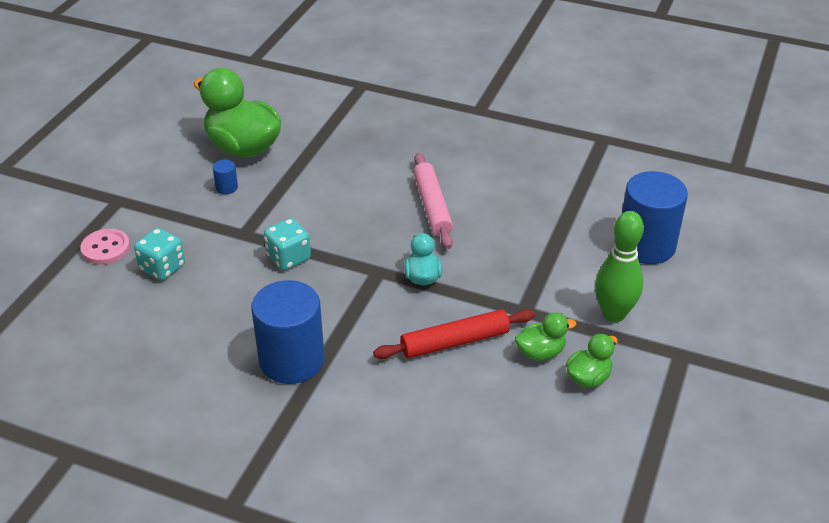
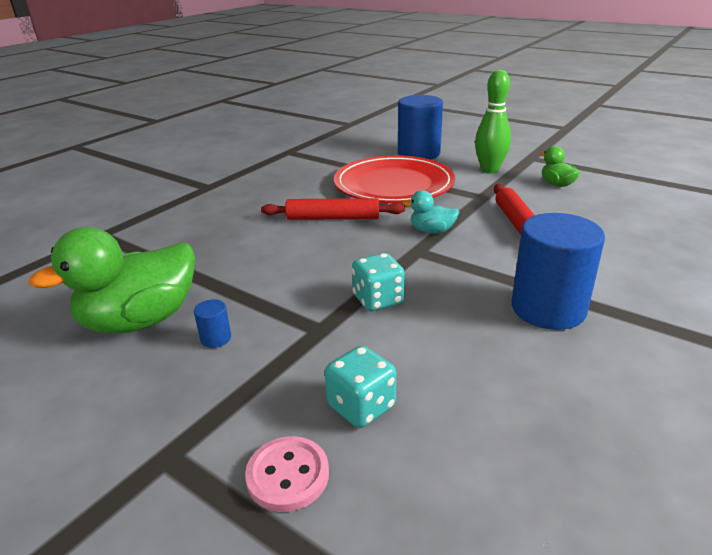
camera: 75 degrees left, 10 degrees down
(432, 206) = (333, 218): pink rolling pin -> red rolling pin
(533, 236) = (393, 185): none -> red plate
(540, 352) = (531, 196): green duck -> none

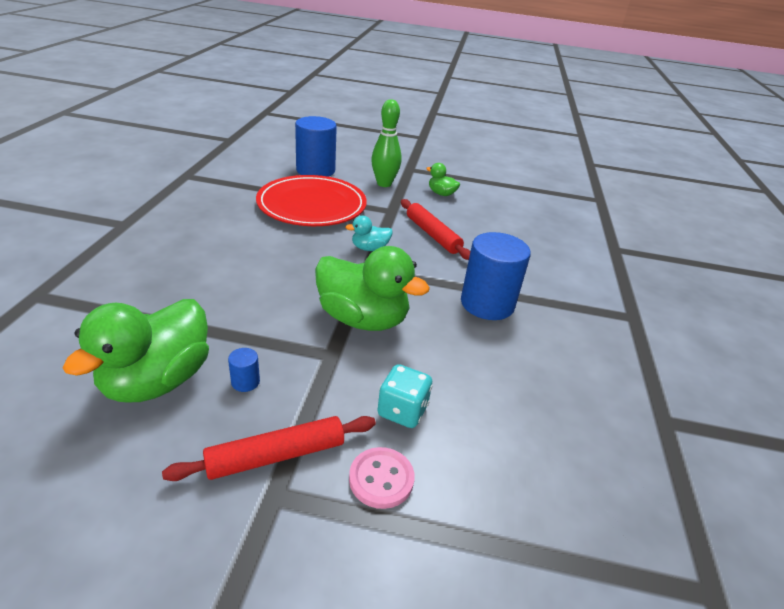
camera: 30 degrees left, 5 degrees up
(333, 218) = (277, 246): red rolling pin -> red rolling pin (276, 455)
(378, 300) = (363, 319): turquoise dice -> green duck

